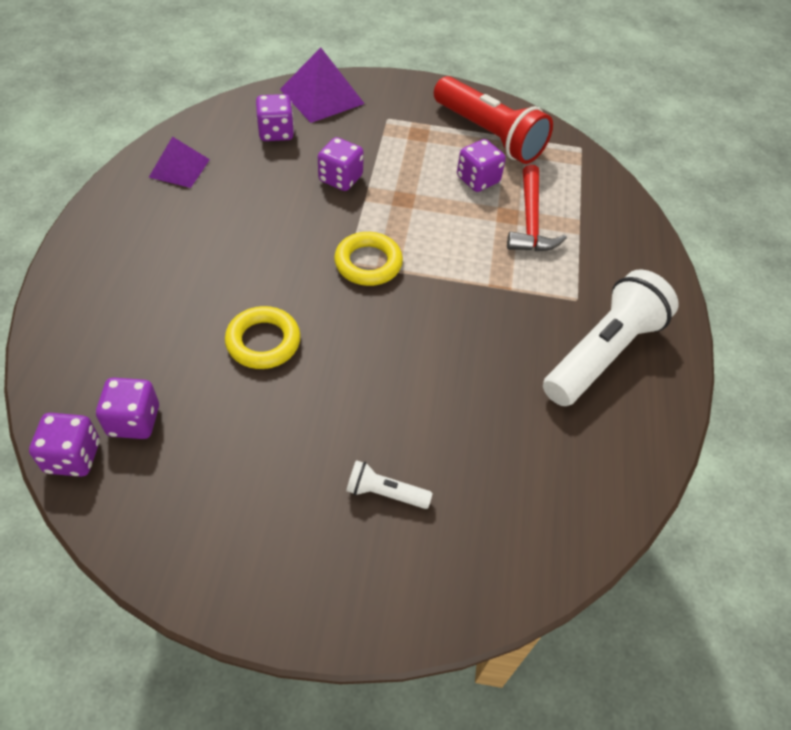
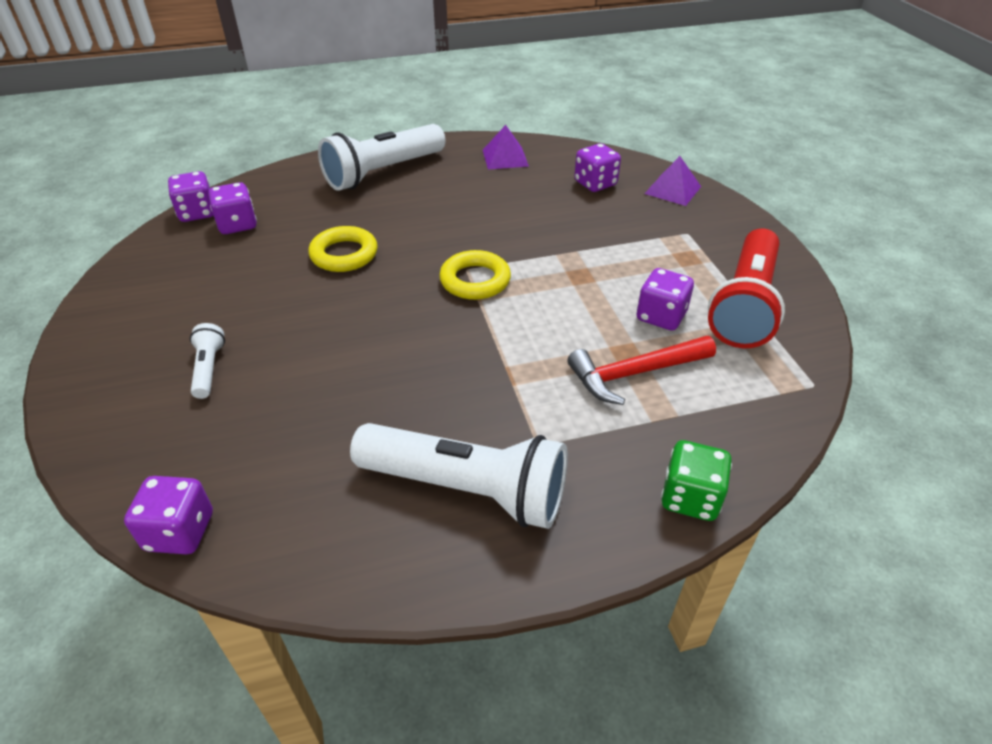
camera: 70 degrees right, 10 degrees down
(126, 265) = (383, 172): none -> white flashlight
(322, 96) = (673, 190): purple pyramid -> purple pyramid, size x0.66
(340, 179) = (571, 233): purple dice -> purple dice (180, 531)
(649, 247) = (690, 497): none -> green dice

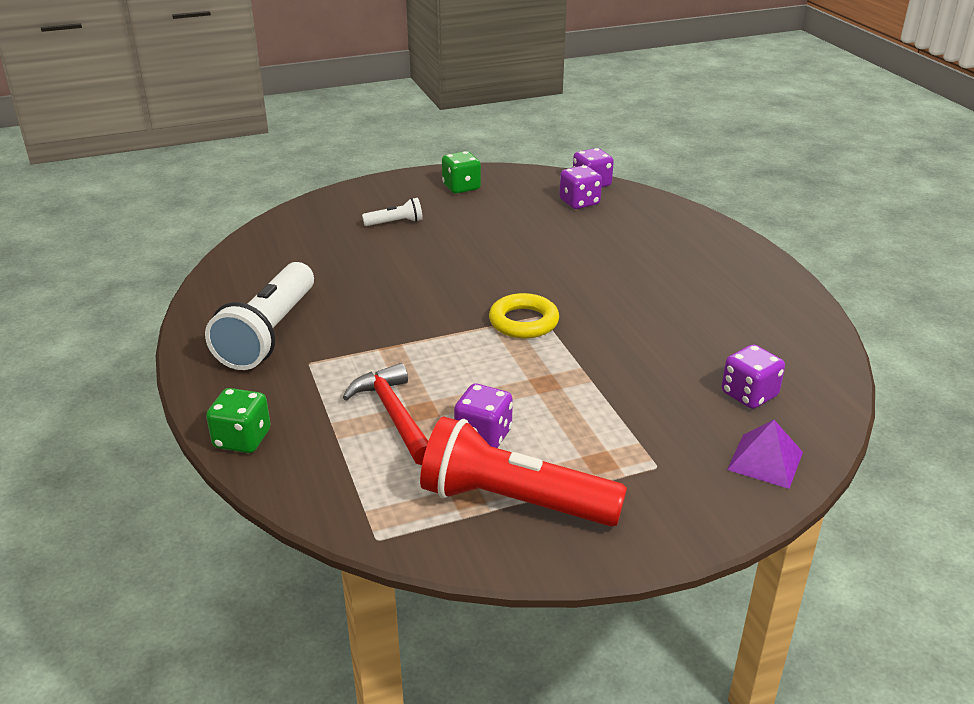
camera: 85 degrees right, 10 degrees down
(139, 307) = (461, 187): none -> green dice
(180, 531) = (253, 239): purple dice -> none
(344, 254) = (548, 254): yellow ring -> none
(383, 172) = (703, 256): white flashlight -> none
(505, 158) = (778, 327): purple pyramid -> none

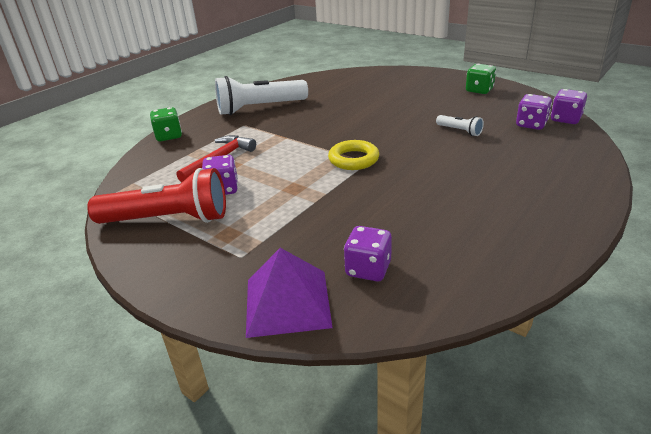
camera: 60 degrees right, 0 degrees up
(395, 223) = (407, 92): white flashlight -> white flashlight (459, 131)
(514, 501) = (168, 219): red flashlight -> red flashlight turned 105 degrees clockwise
(765, 461) = (287, 302): purple pyramid -> purple pyramid, size x1.53

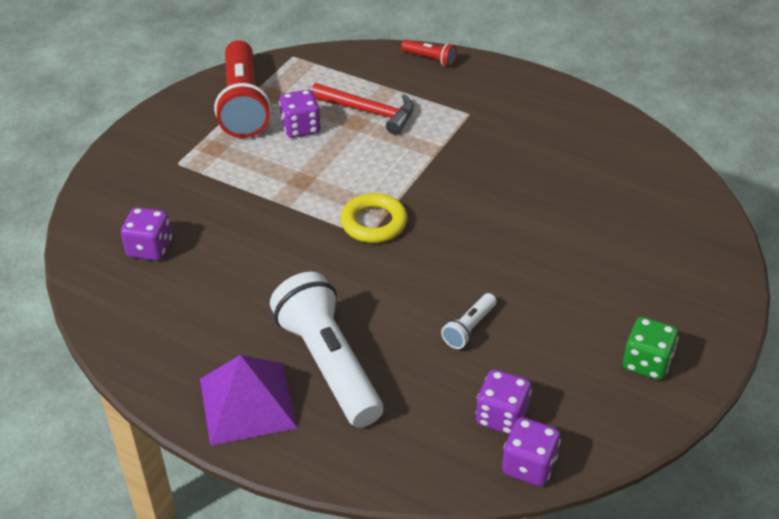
camera: 80 degrees right, 10 degrees up
(169, 136) = (430, 59): green dice -> red flashlight
(259, 108) = (528, 118): white flashlight -> white flashlight (329, 364)
(287, 302) = (110, 202): purple pyramid -> purple pyramid (247, 402)

